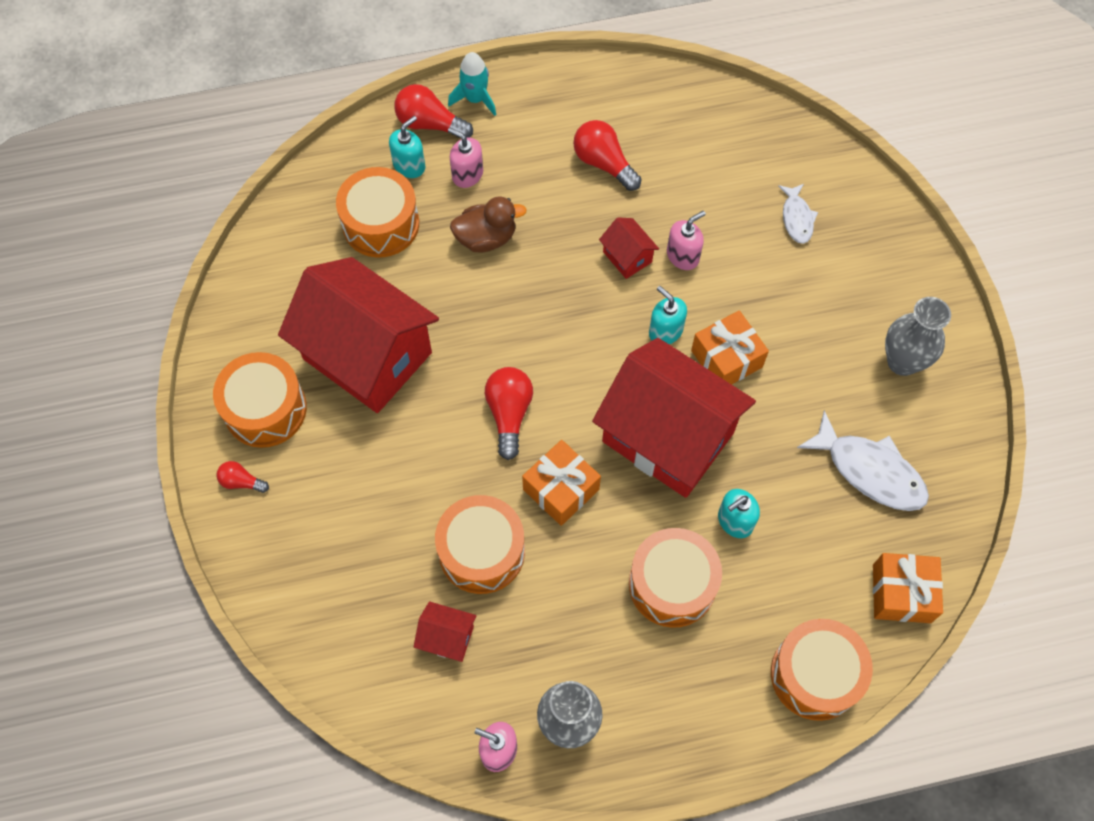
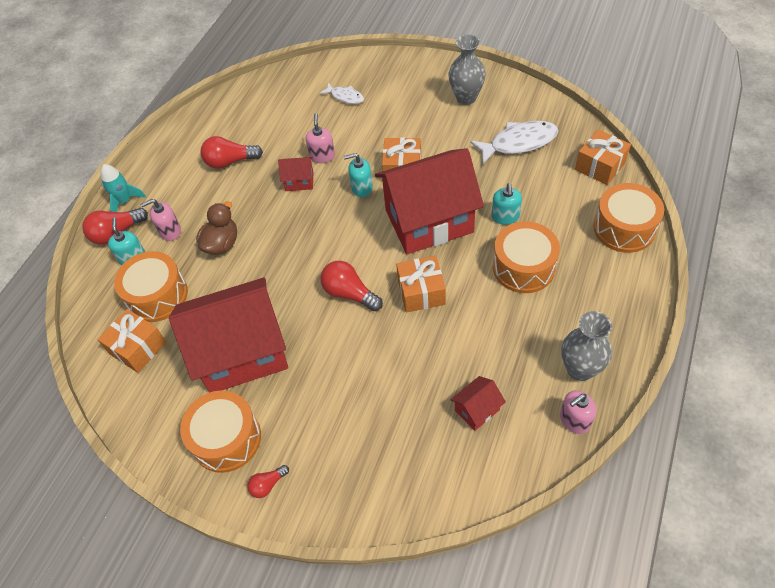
camera: 50 degrees left, 10 degrees down
(310, 252) = (138, 348): none -> orange gift
(481, 551) = (431, 358): orange drum -> none

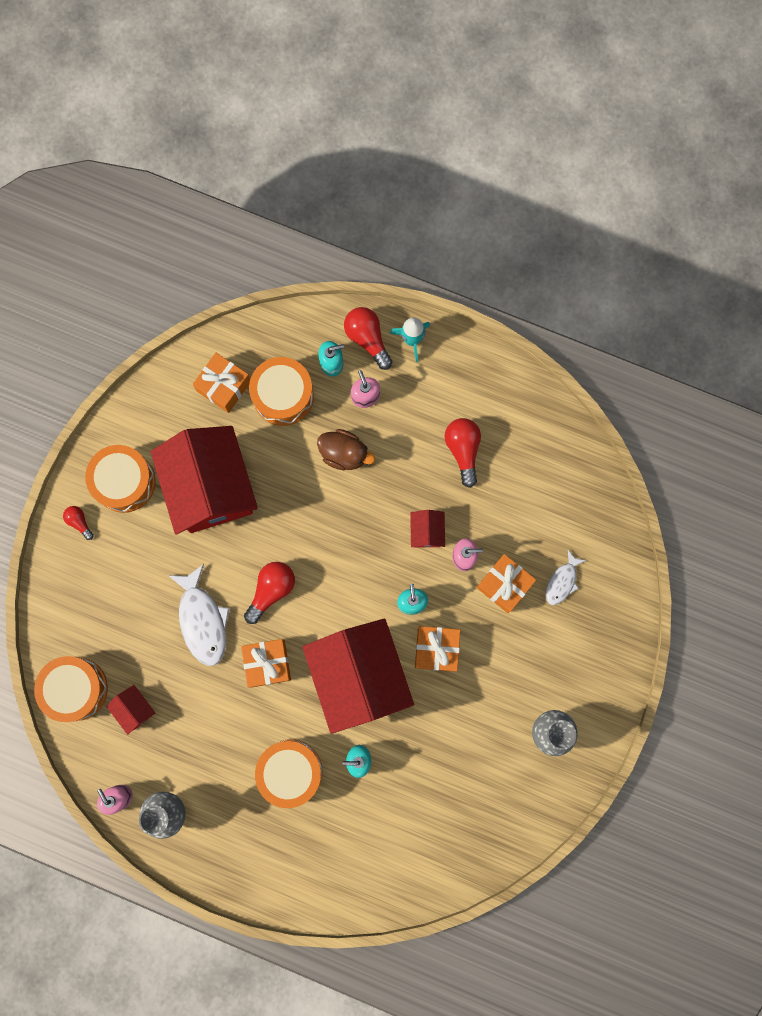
camera: 85 degrees right, 25 degrees up
(519, 143) = (468, 788): white fish -> white fish (202, 620)
(600, 166) = (424, 877): orange gift -> orange gift (504, 585)
(624, 228) = (333, 887): orange drum -> orange drum (76, 689)

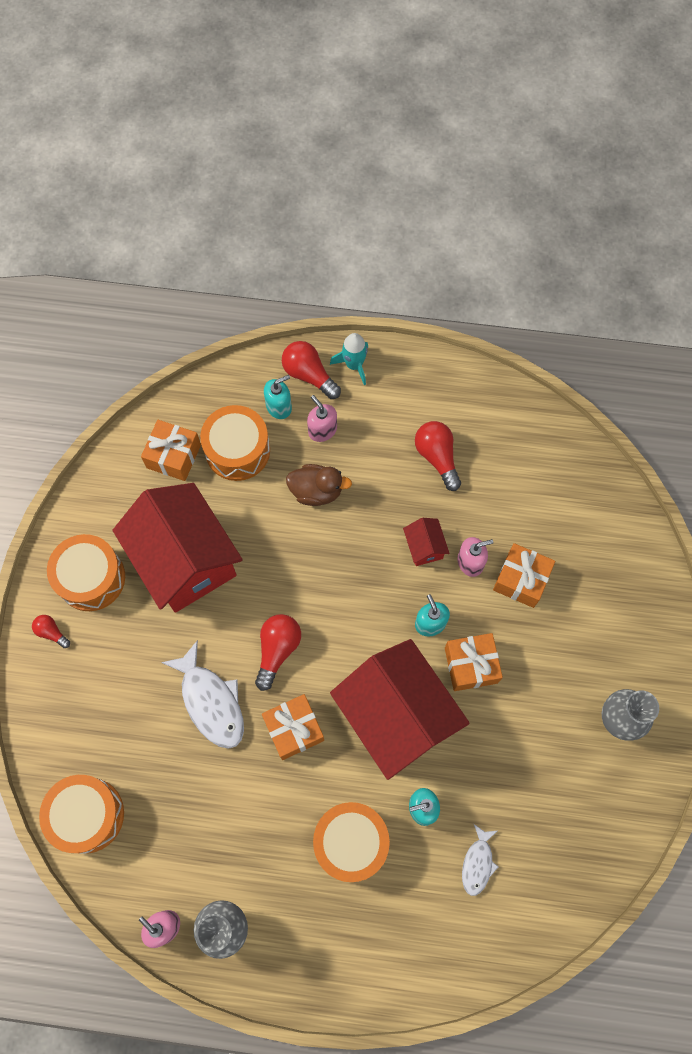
camera: 15 degrees left, 10 degrees down
(135, 709) = (159, 820): red house -> none
(562, 581) = (579, 561): white fish -> white fish (477, 863)

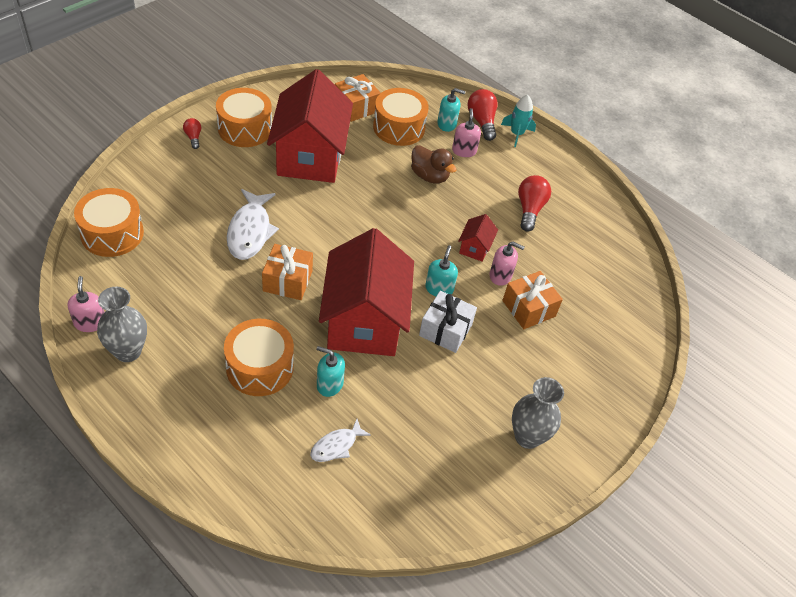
camera: 30 degrees right, 20 degrees down
(277, 650) = (320, 235): red light bulb -> none
(471, 665) = (445, 330): orange gift -> white gift

